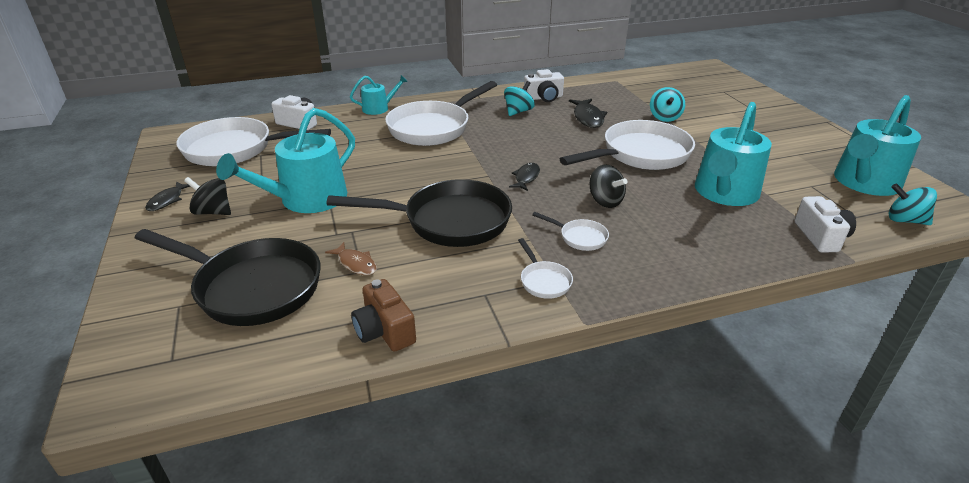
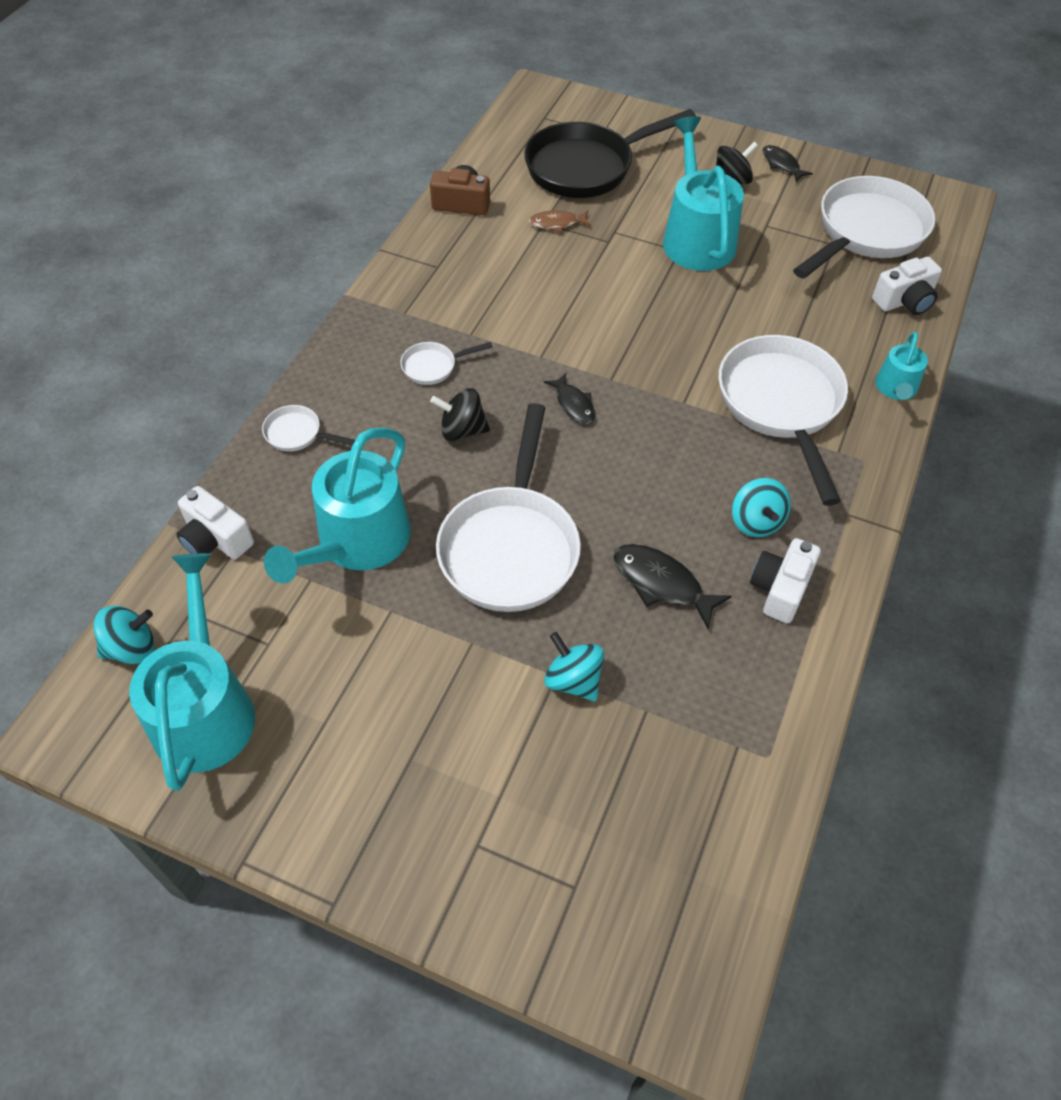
camera: 130 degrees right, 20 degrees up
(449, 221) = (557, 303): black pan -> none
(544, 281) = (411, 305): white pan -> white pan (297, 434)
(724, 193) = (357, 542): turquoise watering can -> turquoise watering can turned 135 degrees counterclockwise

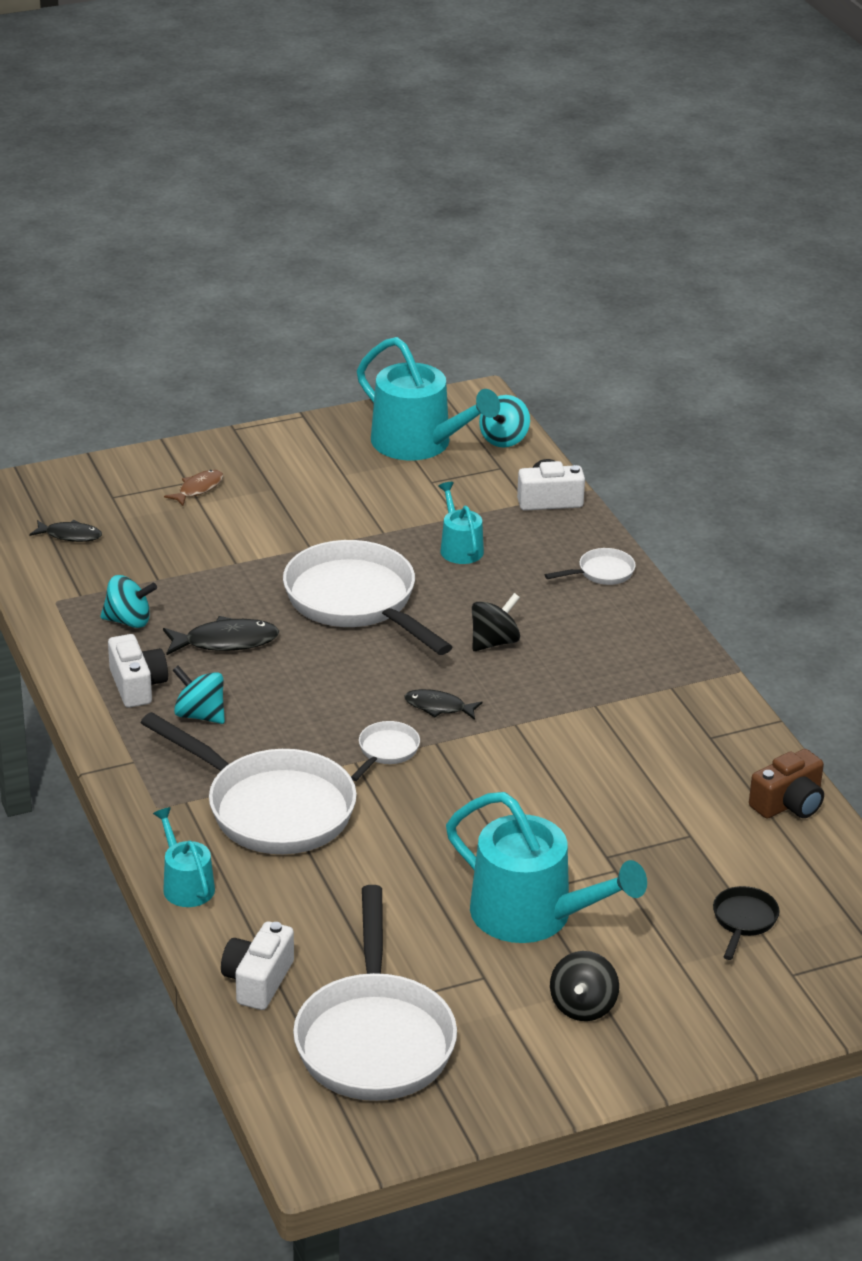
camera: 135 degrees right, 20 degrees down
(357, 542) = (459, 548): turquoise watering can -> turquoise watering can, size x0.52
(433, 366) = (583, 666): white pan -> white pan (386, 751)
(557, 223) = (677, 842): brown fish -> brown fish (198, 489)
(573, 680) = (222, 566): turquoise spinning top -> turquoise spinning top (128, 621)
(586, 167) = (743, 921): black pan -> black pan, size x0.43
(781, 164) = (559, 1069): black fish -> black fish (70, 535)

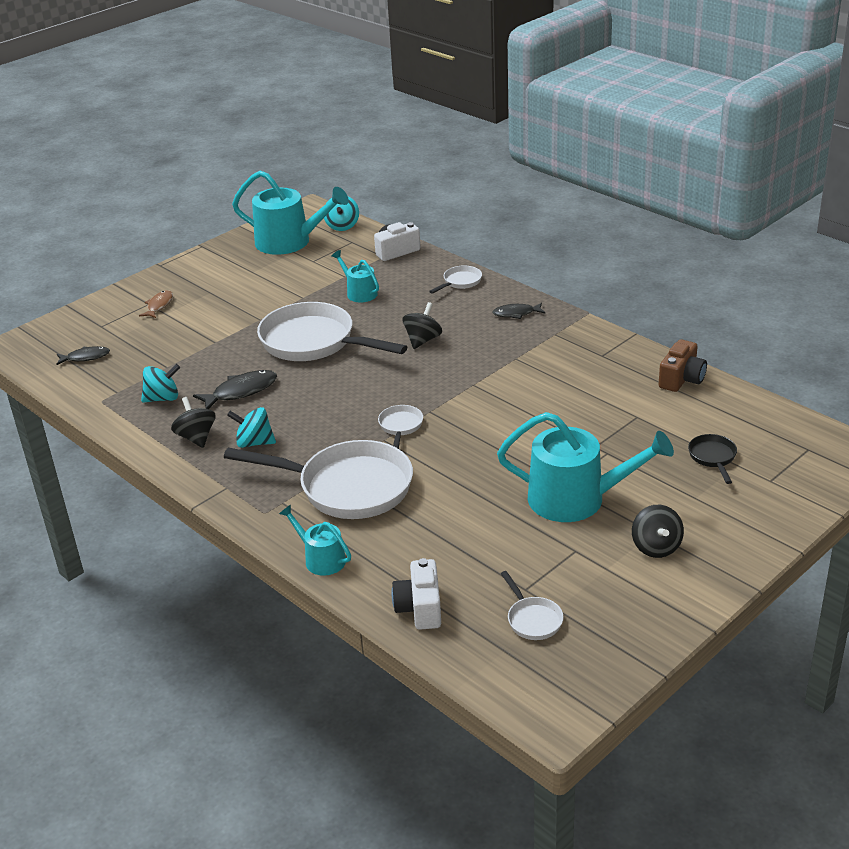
camera: 20 degrees left, 0 degrees up
(137, 685) = (196, 437): white camera -> black spinning top
(375, 1039) = (533, 619): white pan -> white pan, size x0.43
(438, 707) = (415, 389): black fish -> black fish (516, 313)

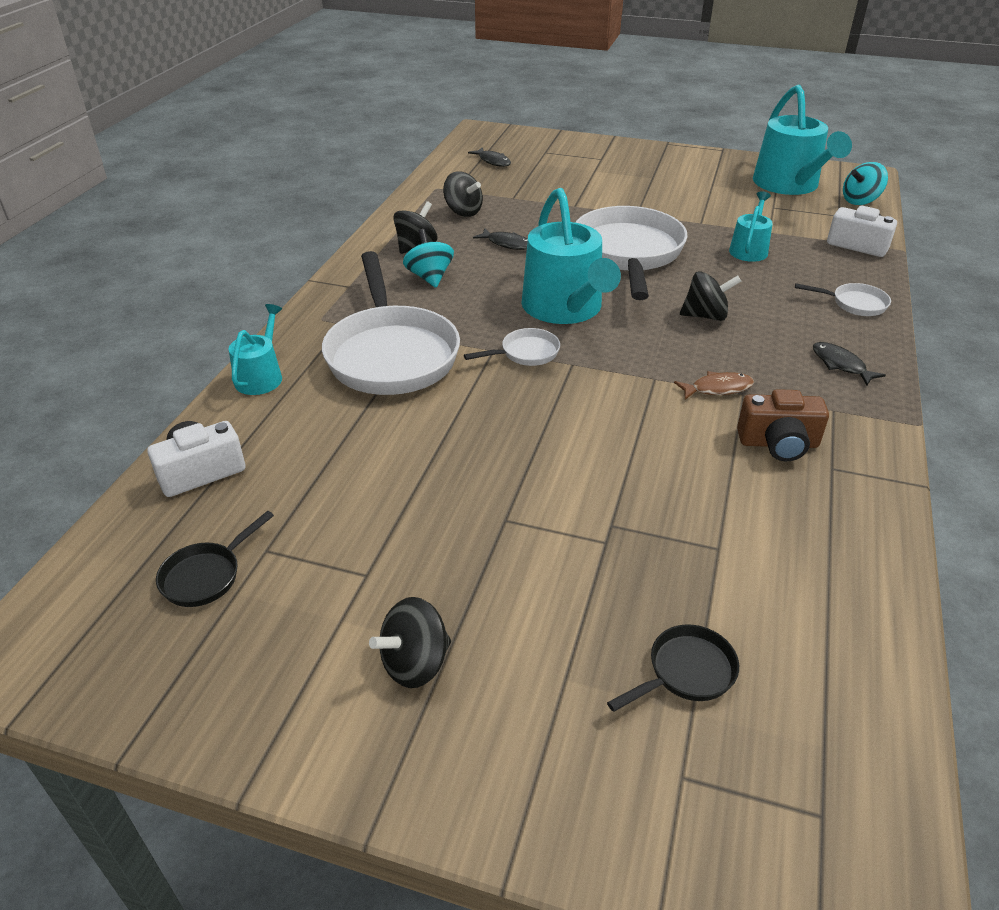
camera: 60 degrees right, 5 degrees up
(159, 305) = (603, 163): brown fish -> brown fish (717, 388)
(163, 398) = (463, 212): turquoise spinning top -> black spinning top
(241, 391) = (507, 244): black fish -> black fish, size x0.65
(533, 619) = (206, 575): white pan -> black pan
(576, 499) = (479, 541): turquoise watering can -> turquoise watering can (565, 308)
(681, 379) = (861, 571): brown camera -> brown camera (778, 443)

